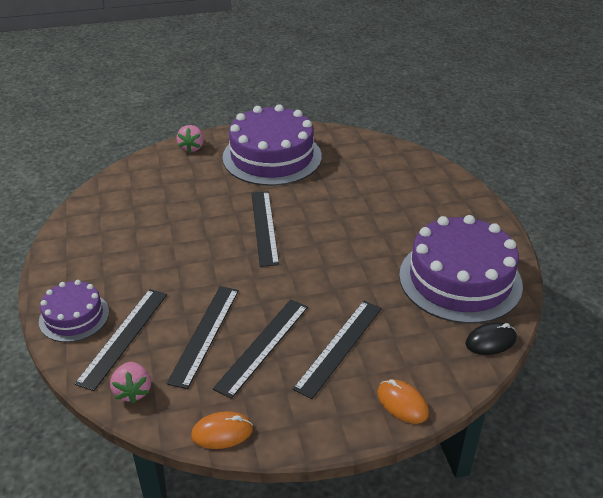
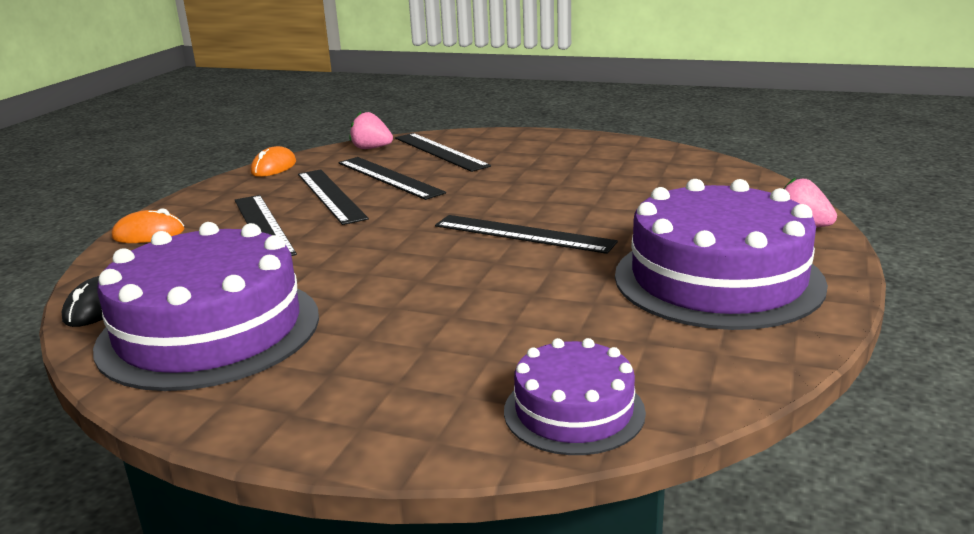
camera: 125 degrees right, 15 degrees down
(74, 316) = (497, 140): purple cake -> purple cake (574, 411)

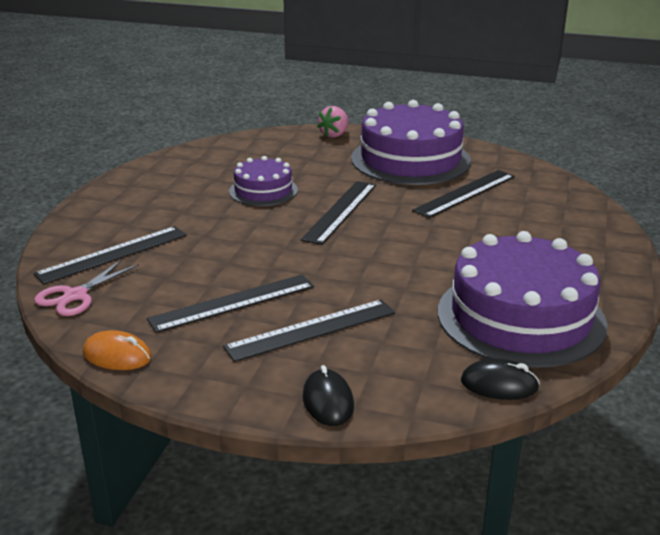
camera: 95 degrees left, 5 degrees up
(148, 234) = (328, 401): orange mouse -> black mouse
(371, 148) = (75, 296): pink strawberry -> pink scissors
(389, 177) = (187, 276): black ruler -> black ruler (465, 193)
(574, 411) = (564, 197): purple cake -> purple cake (263, 190)

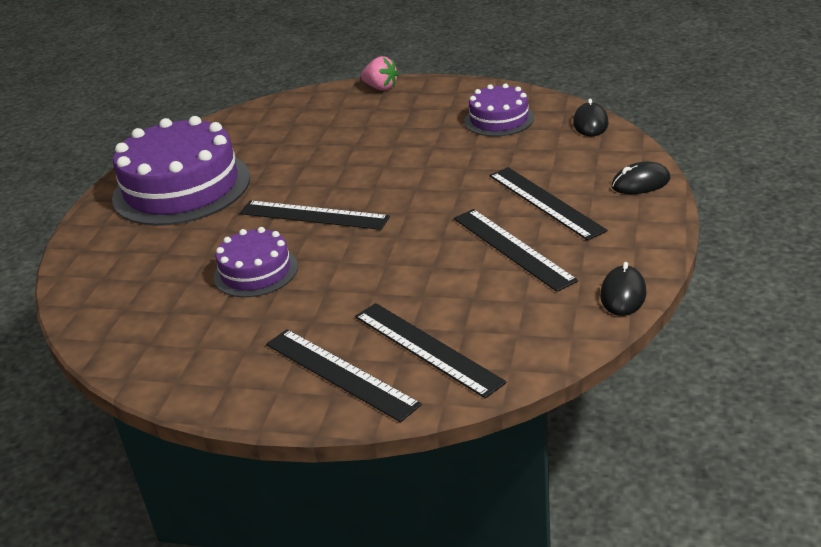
camera: 90 degrees left, 5 degrees up
(75, 296) = (525, 351): pink scissors -> none
(117, 355) = (623, 294): orange mouse -> black mouse
(334, 135) = (89, 245): pink strawberry -> pink strawberry (381, 88)
(465, 193) = (273, 153): black ruler -> black ruler (340, 373)
(520, 317) = (499, 119): purple cake -> purple cake, size x0.53

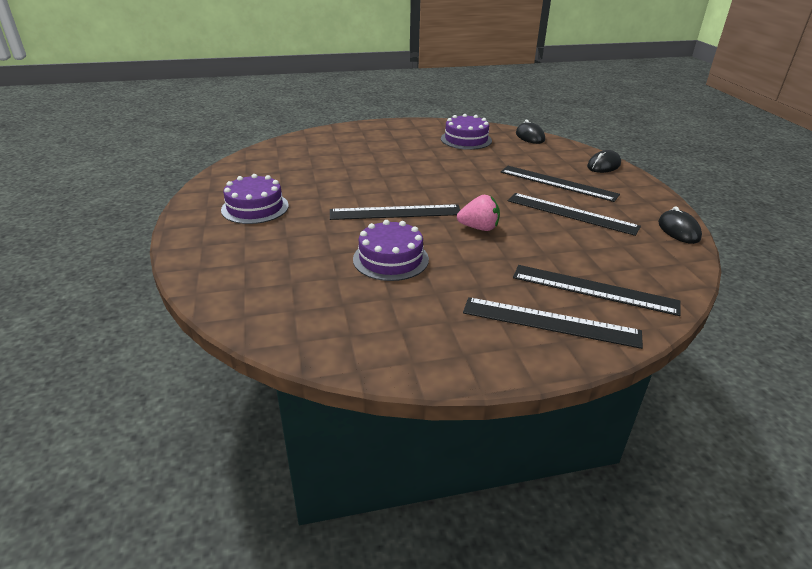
camera: 30 degrees left, 0 degrees up
(181, 188) = (255, 207): purple cake -> purple cake, size x0.53
(381, 88) = (356, 128): pink strawberry -> pink strawberry (479, 228)

